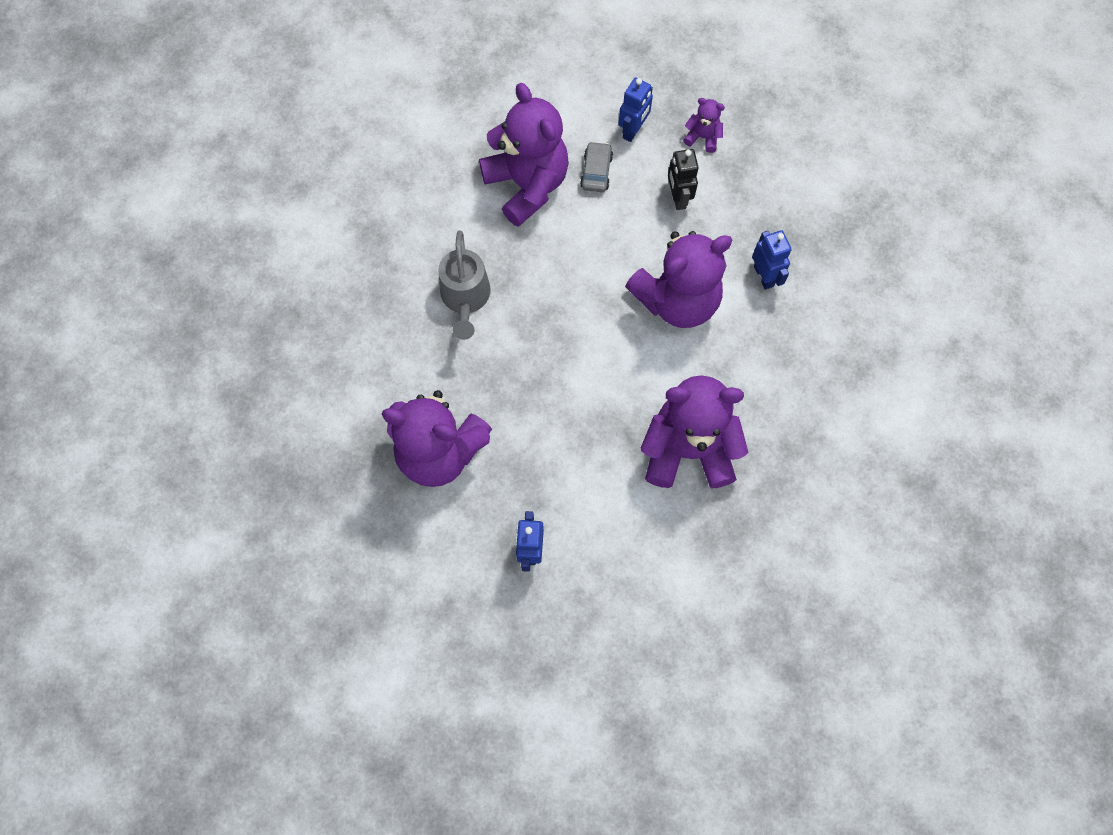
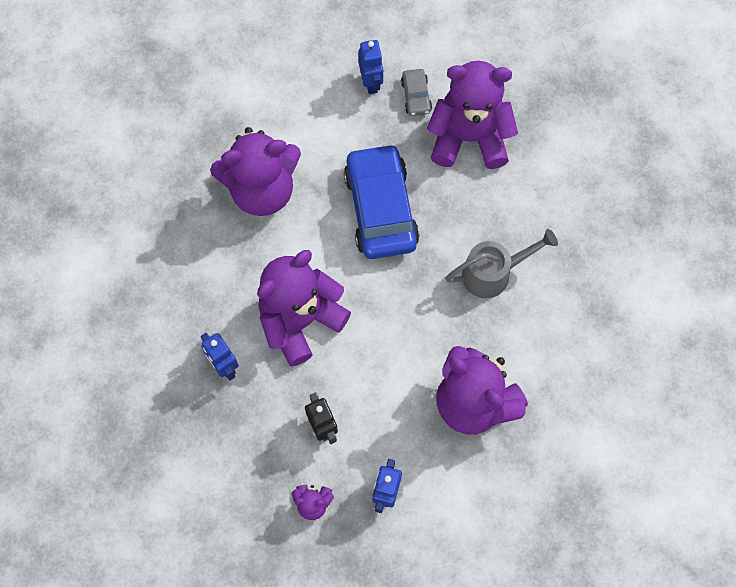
camera: 165 degrees right, 0 degrees up
(465, 298) = (493, 273): grey watering can -> grey watering can turned 90 degrees clockwise
(562, 395) = (381, 209): none -> blue car
(596, 171) = (410, 434): grey car -> grey car (416, 96)

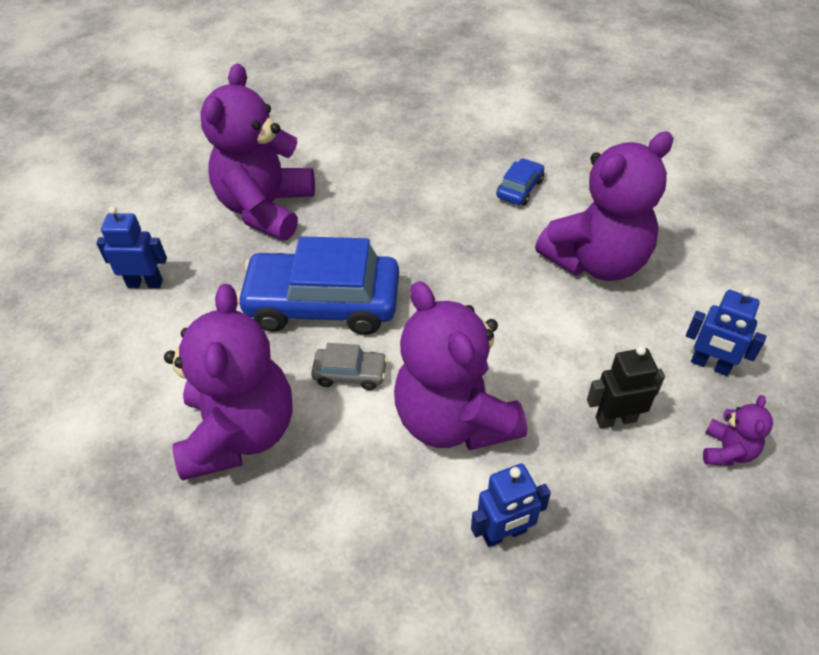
camera: 75 degrees left, 20 degrees down
(416, 96) = (188, 244): grey car -> grey car (350, 373)
(493, 273) = (441, 217): grey watering can -> none
(545, 330) = (520, 189): none -> blue car

